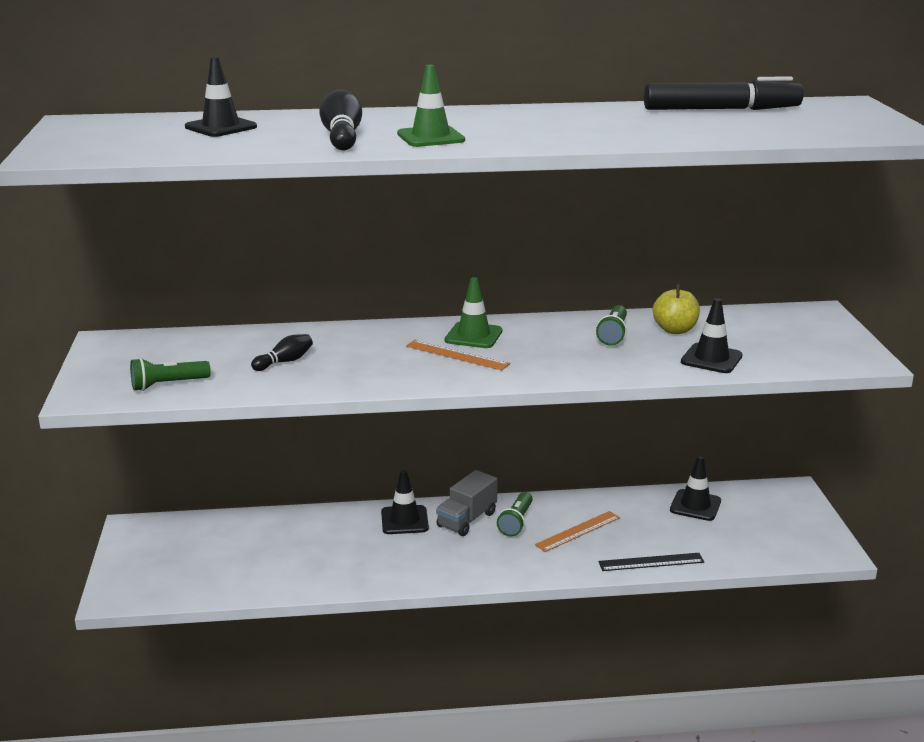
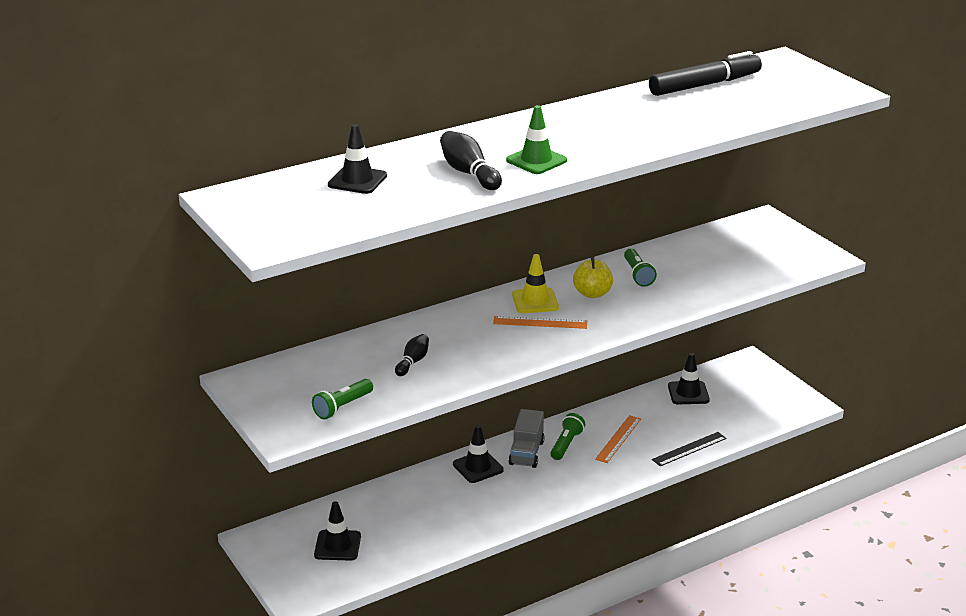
camera: 25 degrees left, 5 degrees up
(473, 336) = (535, 301): green traffic cone -> yellow traffic cone
(516, 522) = (566, 444): green flashlight -> green flashlight turned 150 degrees counterclockwise
(675, 330) = (678, 260): yellow apple -> yellow apple (592, 293)
(711, 359) = (725, 281): black traffic cone -> black traffic cone (337, 545)

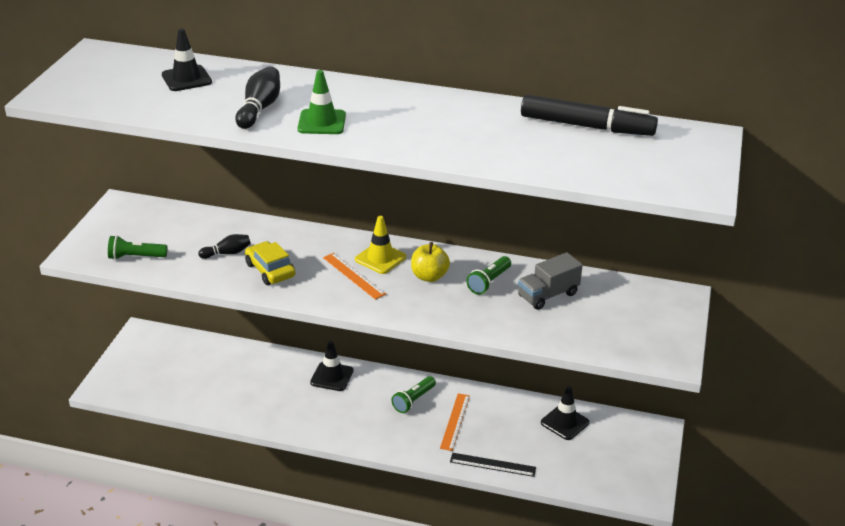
camera: 45 degrees right, 5 degrees up
(337, 545) = (173, 370): black traffic cone -> none
(472, 354) = (270, 270): none -> yellow car
(526, 453) = (378, 388): grey truck -> grey truck (548, 295)
(566, 444) = (413, 400): green flashlight -> green flashlight turned 150 degrees clockwise
(618, 439) = (455, 421): orange ruler -> orange ruler turned 60 degrees counterclockwise

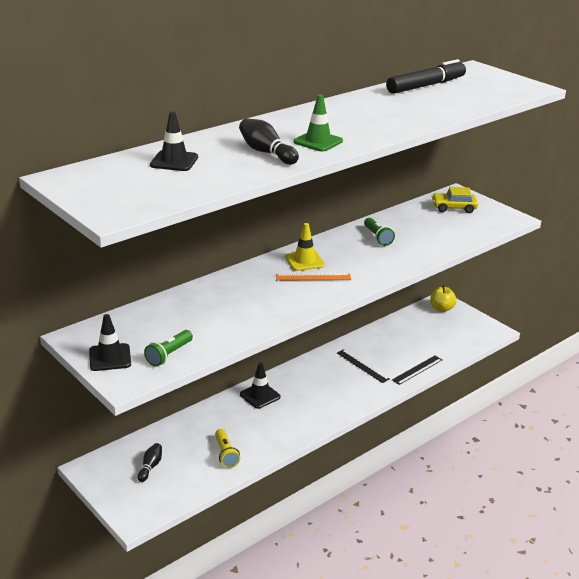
camera: 55 degrees left, 5 degrees down
(225, 397) = (226, 454): none -> yellow flashlight
(227, 253) = (219, 314): black bowling pin -> black bowling pin (150, 467)
(270, 270) = (265, 305): yellow car -> yellow car (453, 208)
(413, 400) = (324, 373): green flashlight -> none
(429, 276) = (347, 253): yellow apple -> yellow apple (441, 309)
(455, 421) = (362, 366): orange ruler -> black ruler
(548, 295) = (413, 226): grey truck -> none
(564, 422) = (405, 328): black traffic cone -> black traffic cone (110, 357)

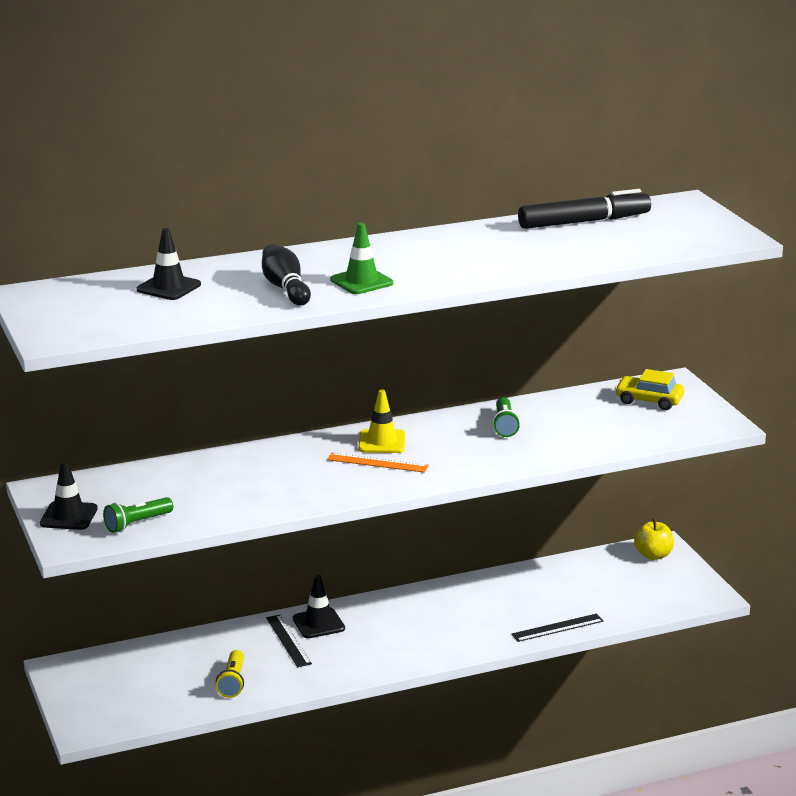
camera: 20 degrees right, 5 degrees down
(150, 467) = (132, 679): black bowling pin -> none
(362, 366) = (482, 610): black ruler -> black ruler (288, 640)

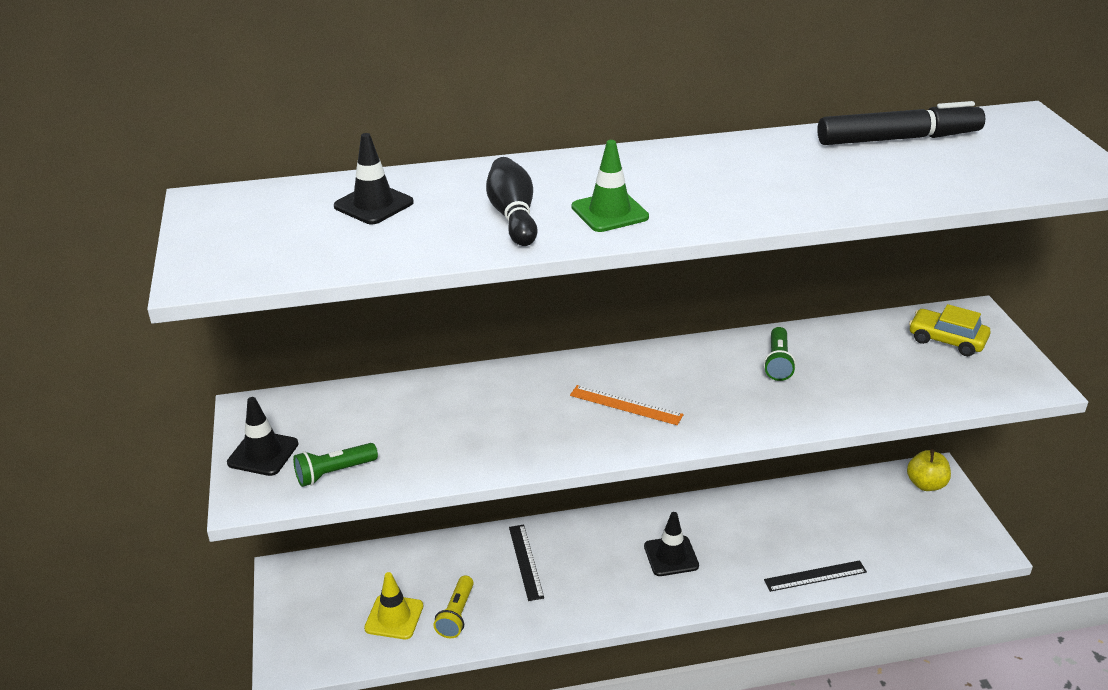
camera: 10 degrees right, 10 degrees up
(318, 623) = (561, 541): black traffic cone -> black traffic cone (671, 556)
(382, 442) = (635, 374): yellow traffic cone -> yellow traffic cone (394, 617)

